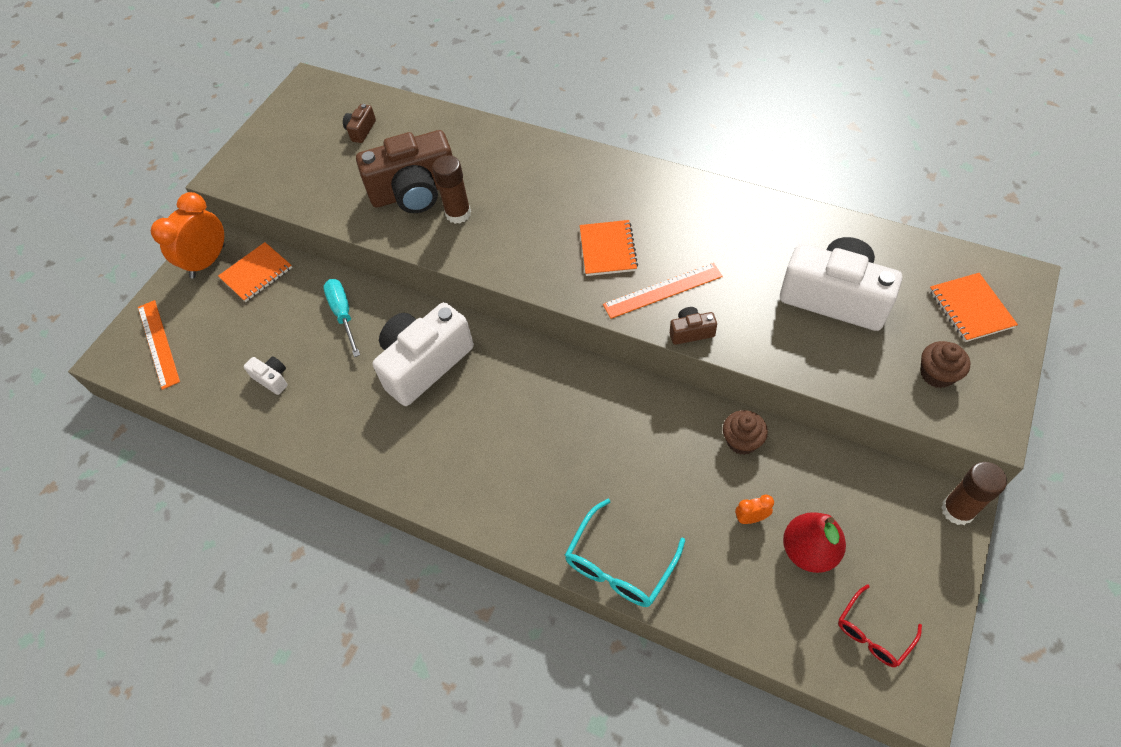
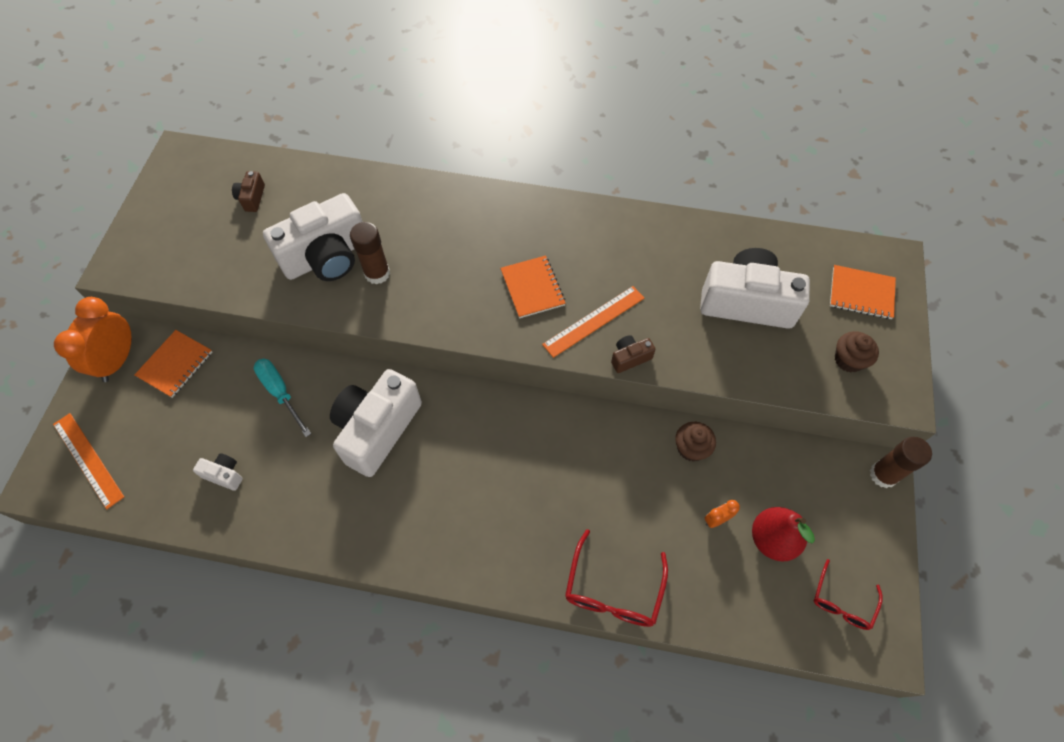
camera: 20 degrees left, 5 degrees up
(415, 192) = (327, 257): brown camera -> white camera
(619, 565) = (613, 590): turquoise glasses -> red glasses
(970, 308) = (861, 293): orange notebook -> orange notebook turned 45 degrees counterclockwise

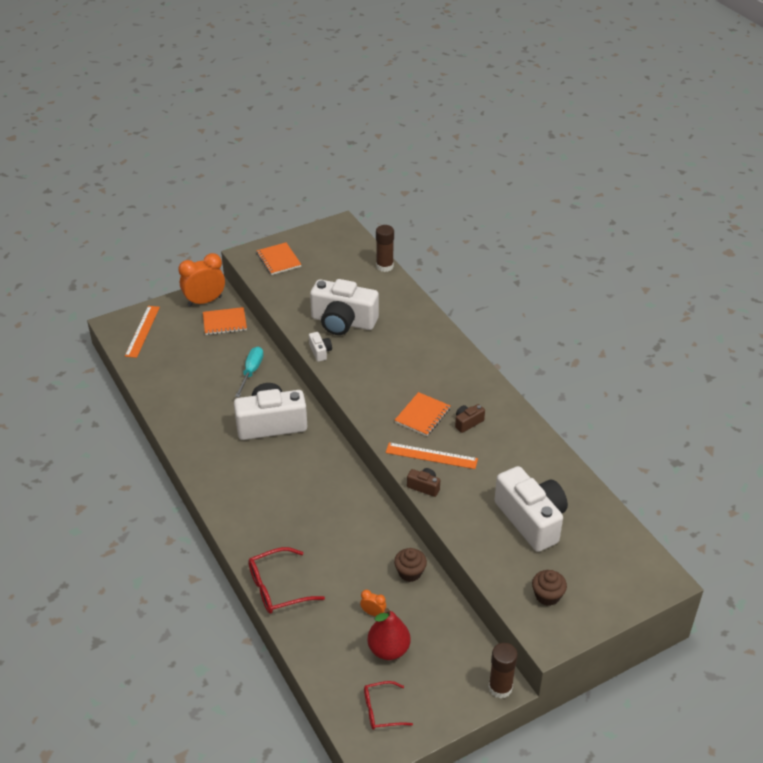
camera: 50 degrees right, 20 degrees down
(224, 474) = (184, 384): white camera -> white camera (320, 352)
(252, 198) = (345, 270): brown camera -> brown camera (468, 422)
(377, 273) = (356, 347): brown glue stick -> brown glue stick (384, 266)
(861, 293) = (611, 576): orange notebook -> orange notebook (278, 260)

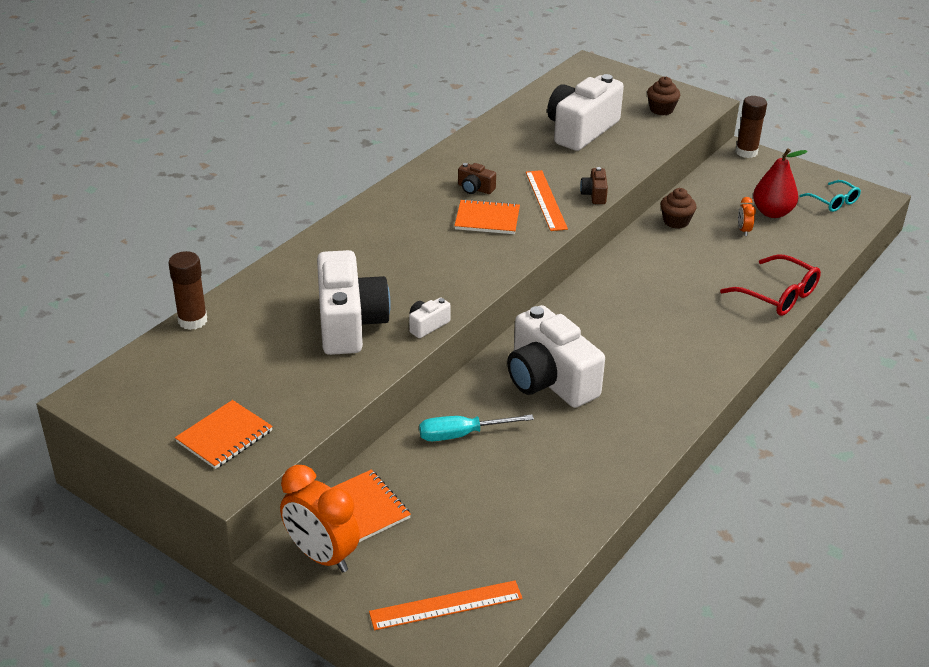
camera: 115 degrees left, 5 degrees down
(381, 710) = (833, 202): red glasses -> turquoise glasses

